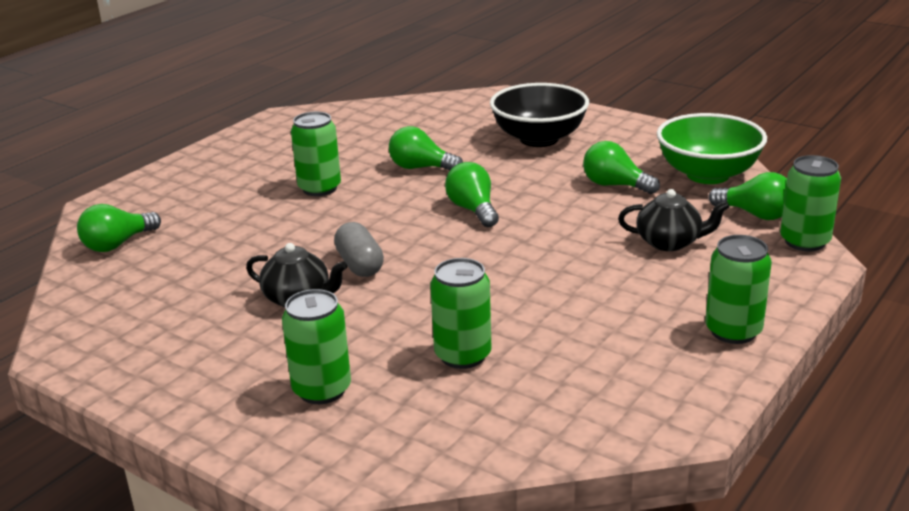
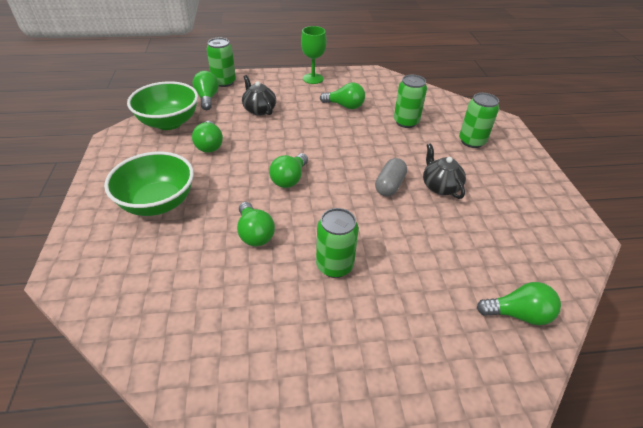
camera: 135 degrees left, 15 degrees up
(539, 139) = (158, 203): black bowl -> green bowl
(589, 320) = (345, 106): none -> green light bulb
(733, 331) = (313, 78): green can -> green goblet

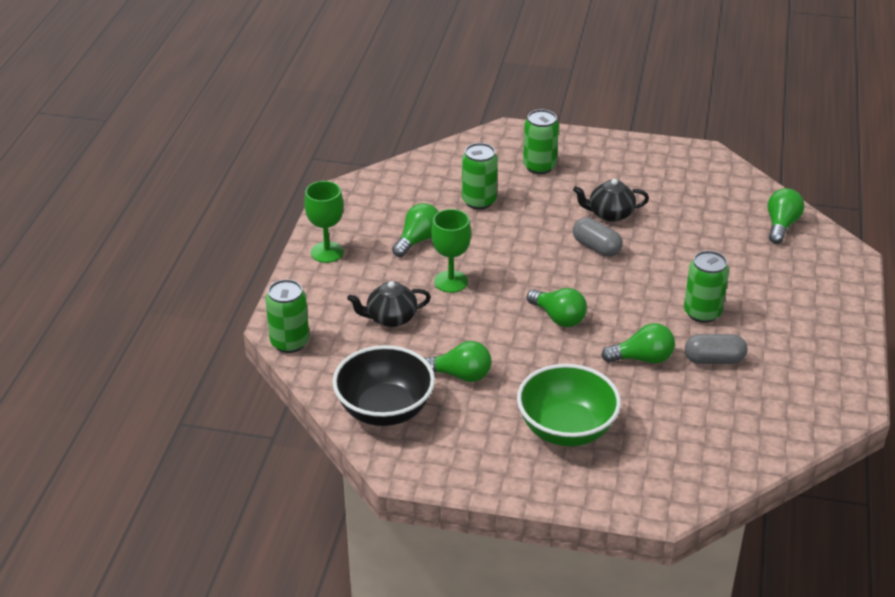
camera: 70 degrees left, 5 degrees down
(169, 122) = (384, 410): green bowl -> black bowl
(207, 98) = (332, 365): green light bulb -> none
(268, 283) = (714, 360): none -> grey capsule
(308, 125) = (451, 281): none -> green goblet

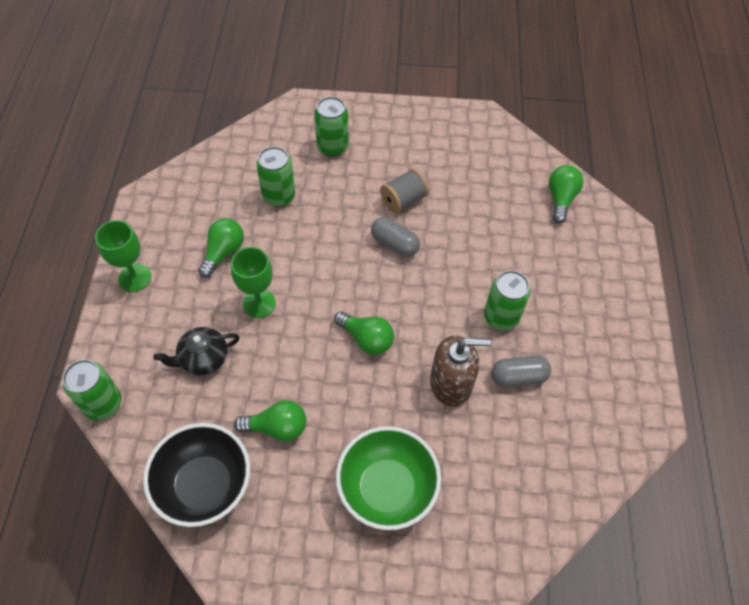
camera: 10 degrees left, 20 degrees up
(610, 214) = (403, 200): black teapot -> grey spool
(642, 358) = (451, 383): green light bulb -> brown soap dispenser

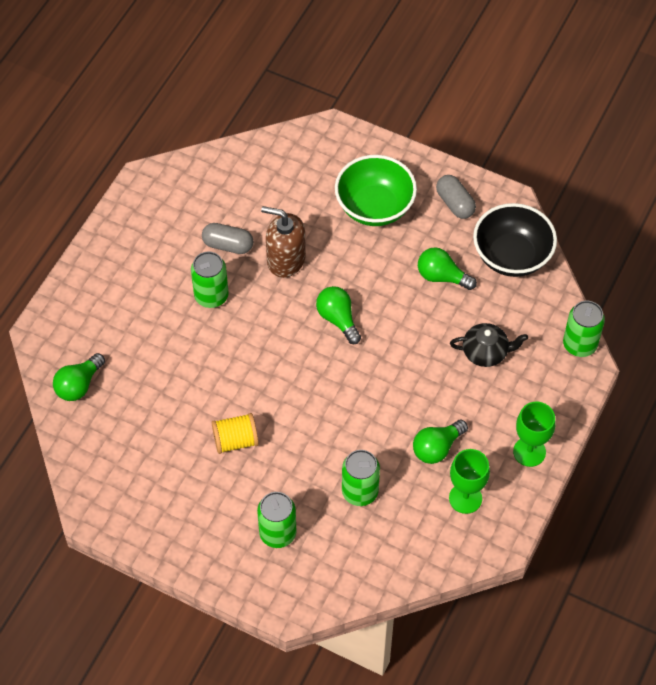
camera: 155 degrees left, 0 degrees up
(259, 303) = (420, 384): green goblet -> green goblet (465, 498)
(394, 244) = (269, 397): grey capsule -> grey capsule (455, 203)
(403, 200) = (235, 440): grey spool -> yellow spool

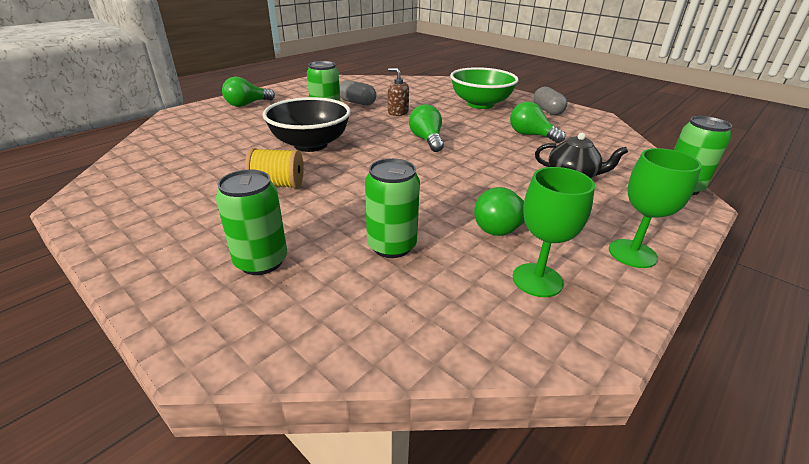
camera: 15 degrees right, 25 degrees down
(79, 385) = (174, 136): green light bulb -> green light bulb (247, 104)
(285, 259) = (398, 112): brown soap dispenser -> brown soap dispenser, size x0.60
(511, 256) = (598, 135): black bowl -> black bowl (310, 145)

